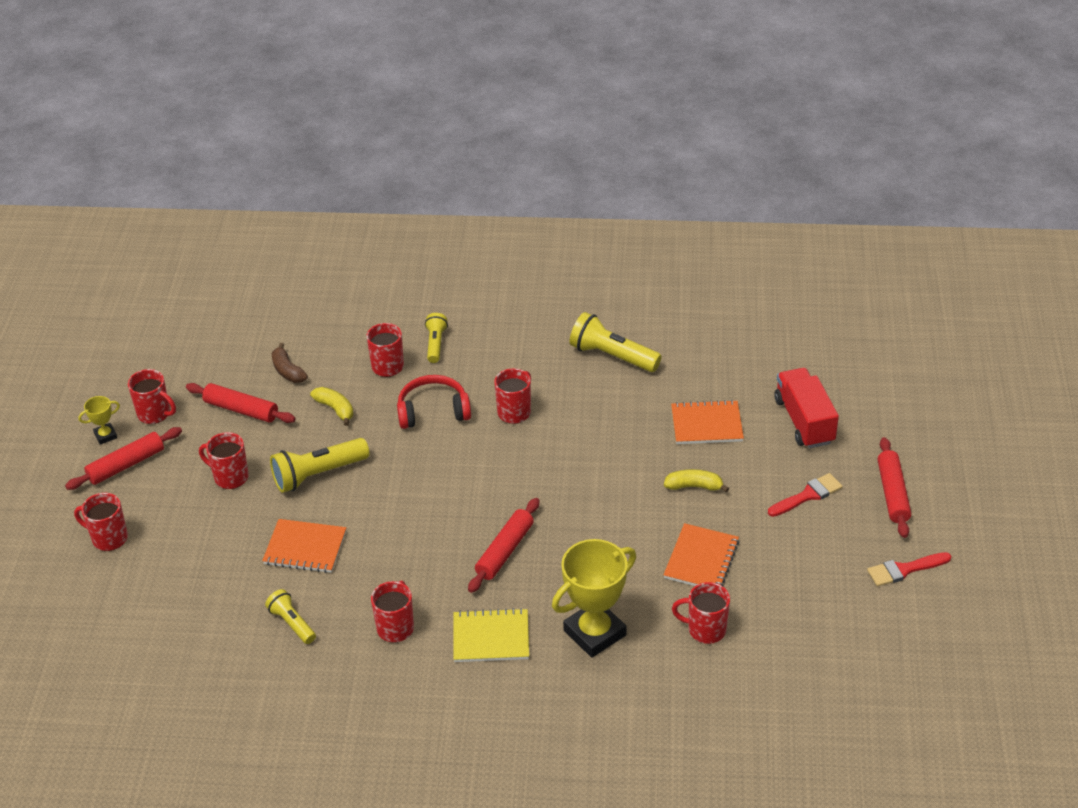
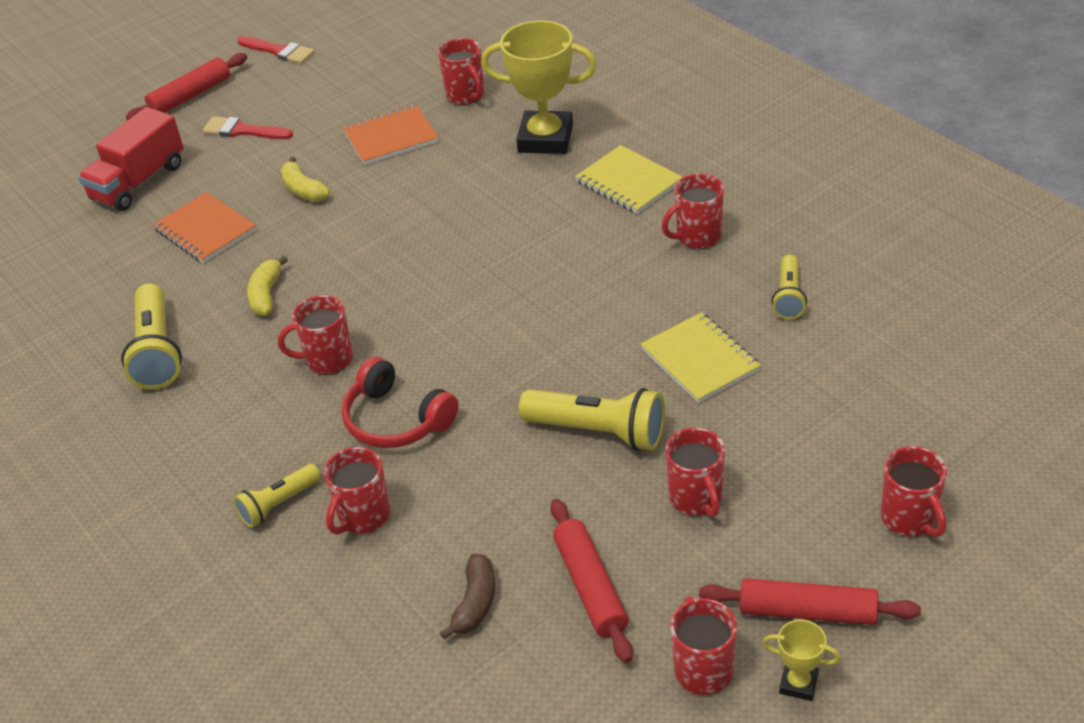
camera: 130 degrees left, 0 degrees up
(305, 548) = (700, 360): orange notebook -> yellow notebook
(335, 409) = (487, 501): yellow banana -> yellow banana (266, 295)
(505, 551) = (525, 238): red rolling pin -> none

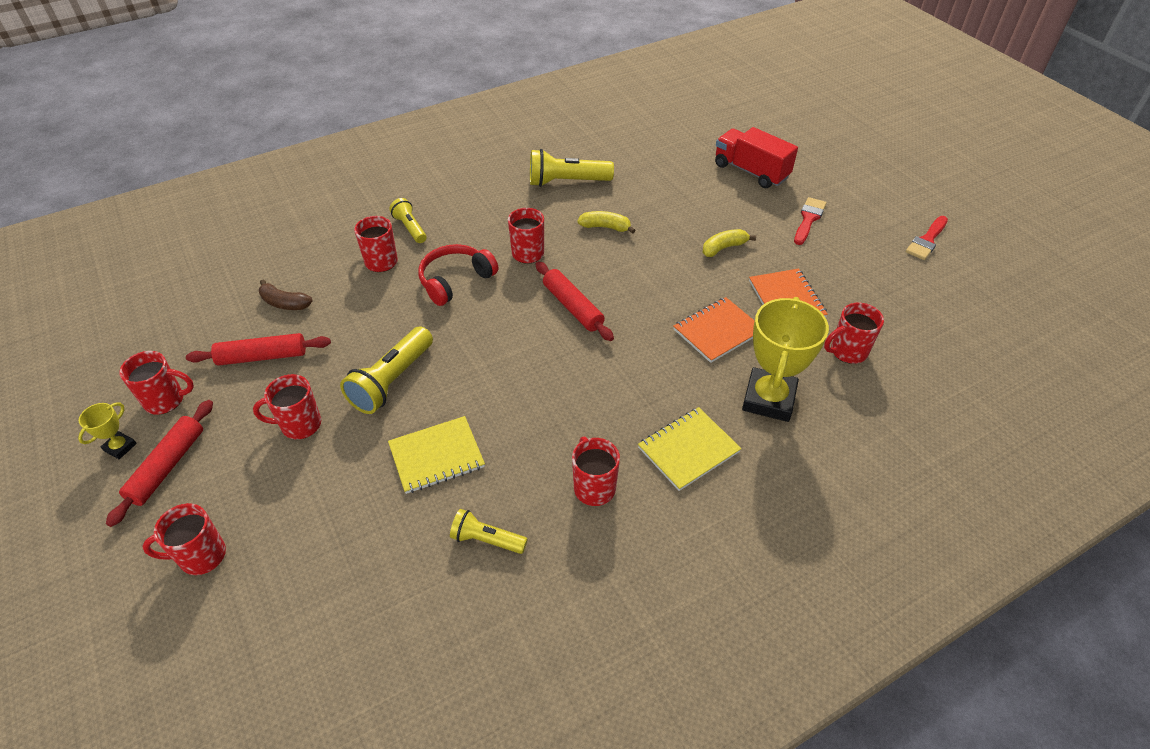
camera: 95 degrees right, 5 degrees up
(190, 96) = (860, 194): red rolling pin -> red rolling pin (572, 307)
(205, 230) = (686, 201): orange notebook -> orange notebook (717, 331)

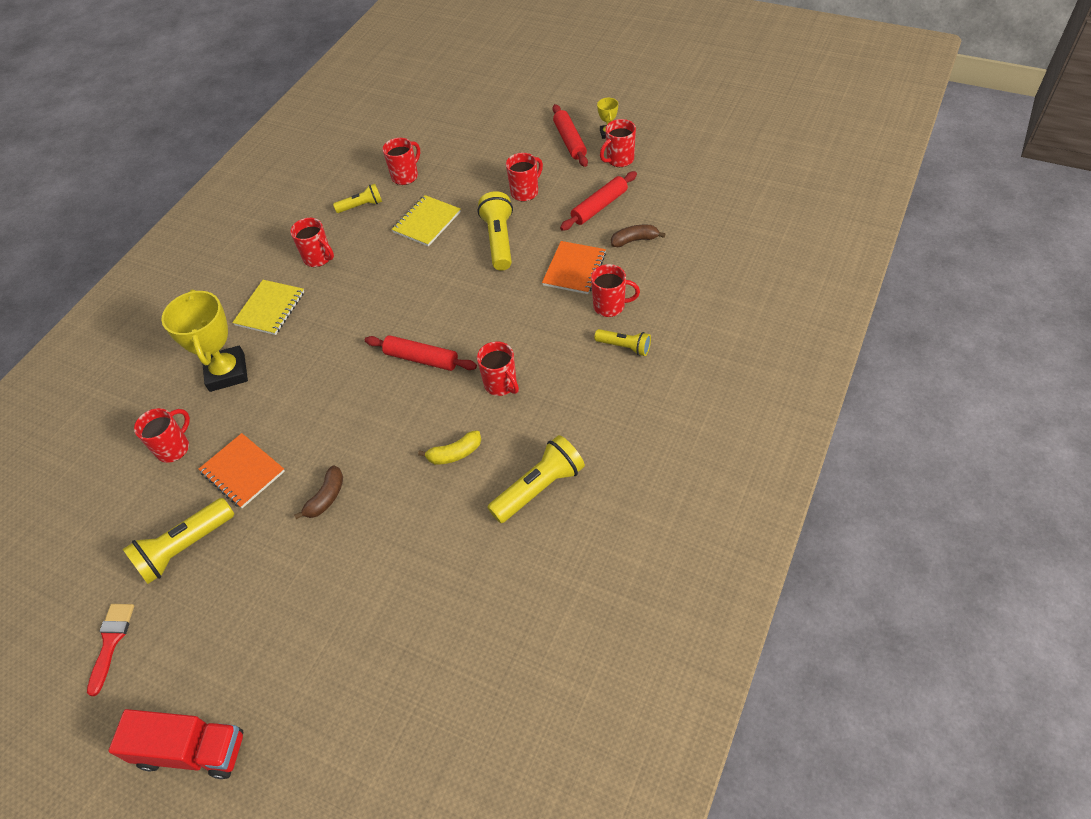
camera: 150 degrees right, 5 degrees up
(201, 556) = (500, 128): red mug -> red mug (405, 176)
(455, 280) = (534, 326): red headphones -> none
(717, 331) = (290, 405): orange notebook -> orange notebook (574, 269)
(723, 248) = (326, 497): yellow banana -> brown banana
(751, 171) = (348, 639): red truck -> red truck (192, 750)
(808, 219) = (252, 595): red brush -> none
(855, 270) = (184, 548): none -> yellow flashlight

